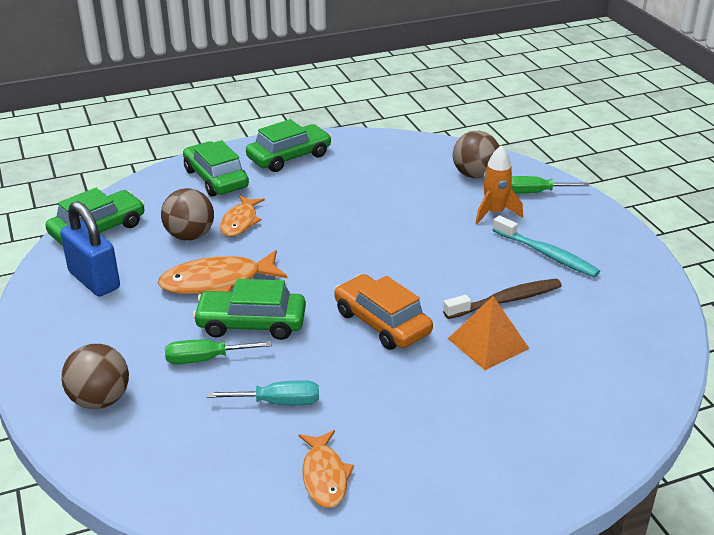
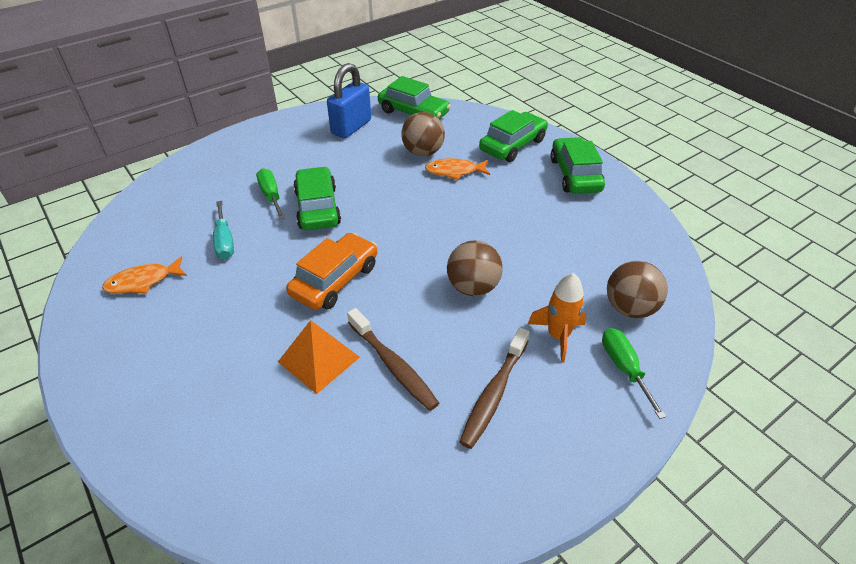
camera: 75 degrees right, 10 degrees up
(100, 400) = (223, 163): brown ball -> brown ball (473, 287)
(217, 282) = (367, 179): orange fish -> none
(289, 157) = (575, 175): green car -> green car turned 135 degrees counterclockwise
(547, 254) = (494, 393): turquoise toothbrush -> brown toothbrush

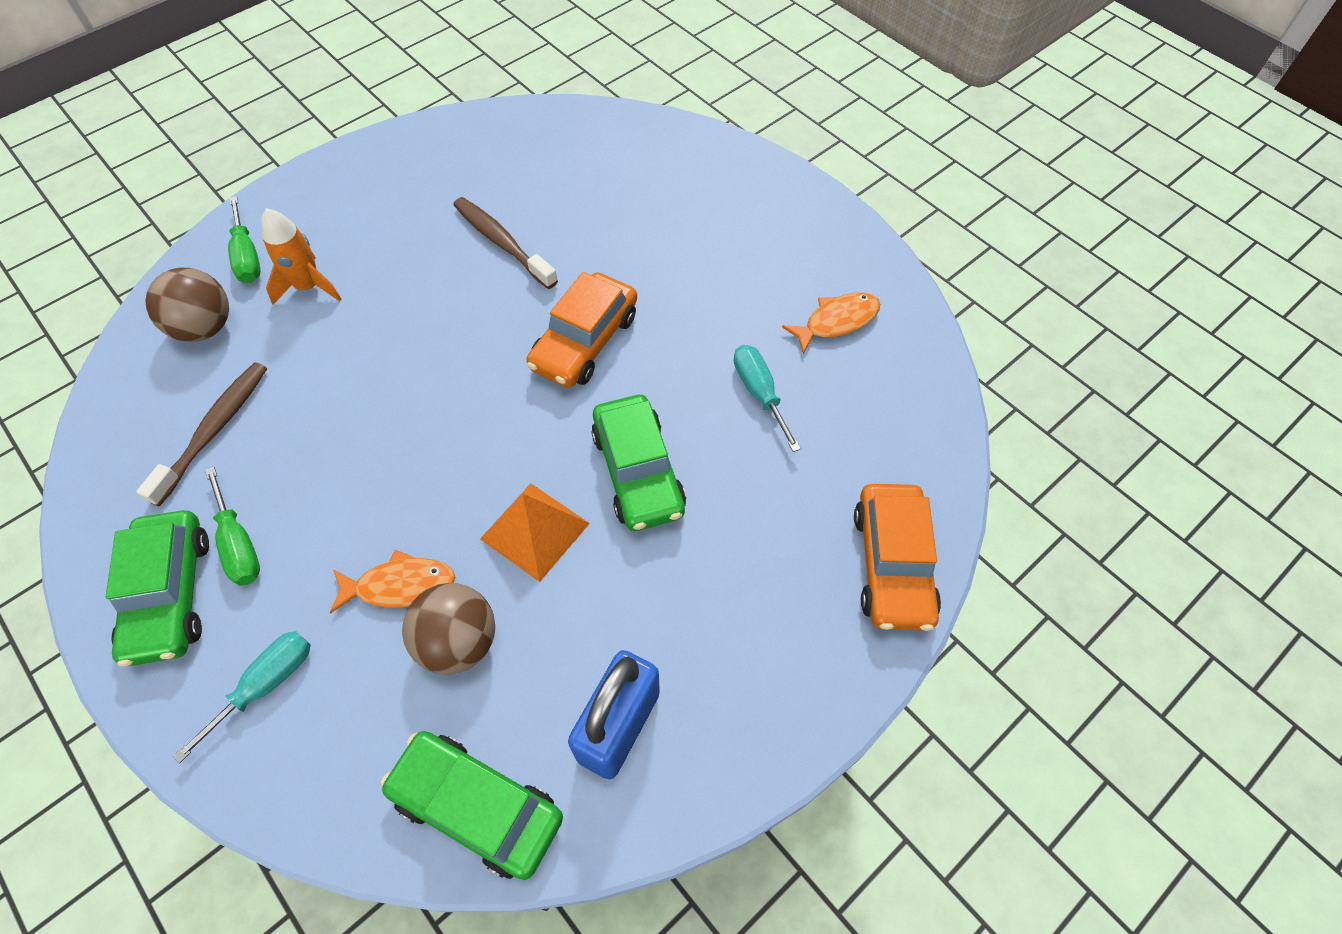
camera: 175 degrees right, 15 degrees up
(197, 165) = (892, 564): none -> orange car
(271, 196) = (724, 493): green screwdriver -> green screwdriver (239, 544)
(318, 359) = (585, 243): orange pyramid -> orange pyramid (535, 531)
(473, 287) = (400, 343): brown ball -> none
(494, 393) = (396, 223): brown toothbrush -> brown toothbrush (214, 430)
(513, 145) = (266, 685): green car -> turquoise screwdriver

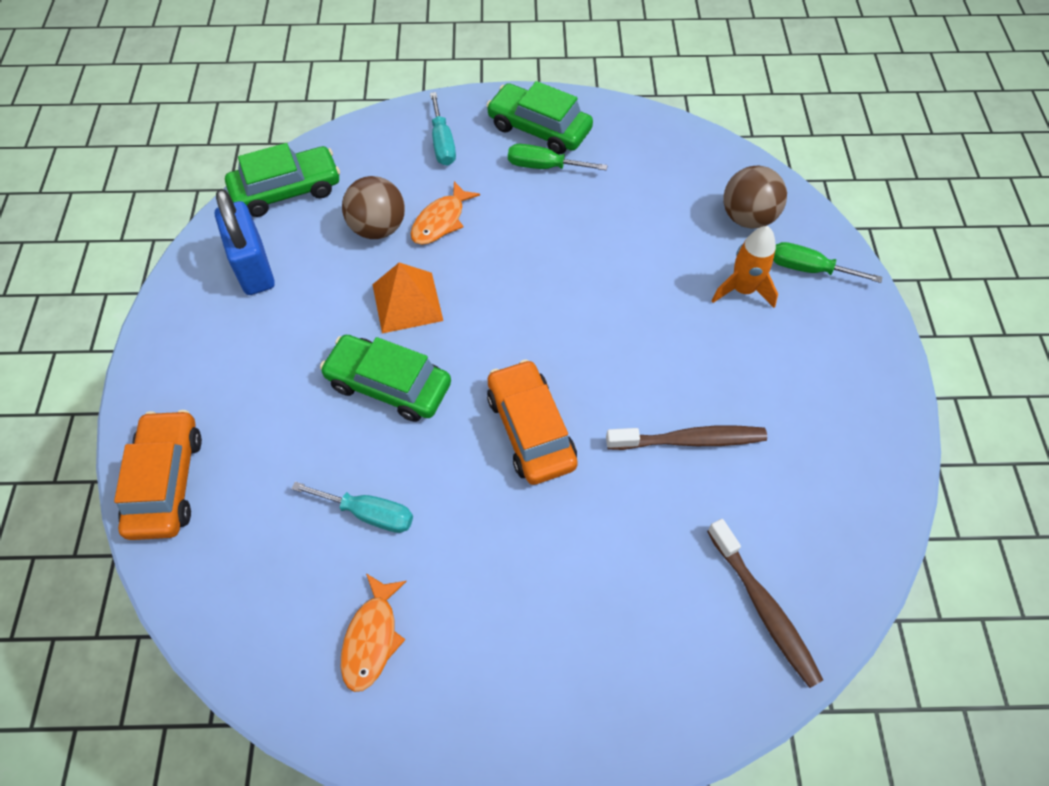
camera: 130 degrees right, 0 degrees up
(214, 430) = (645, 188): brown toothbrush -> brown toothbrush (764, 608)
(892, 564) = (166, 482): orange car -> orange car turned 45 degrees clockwise

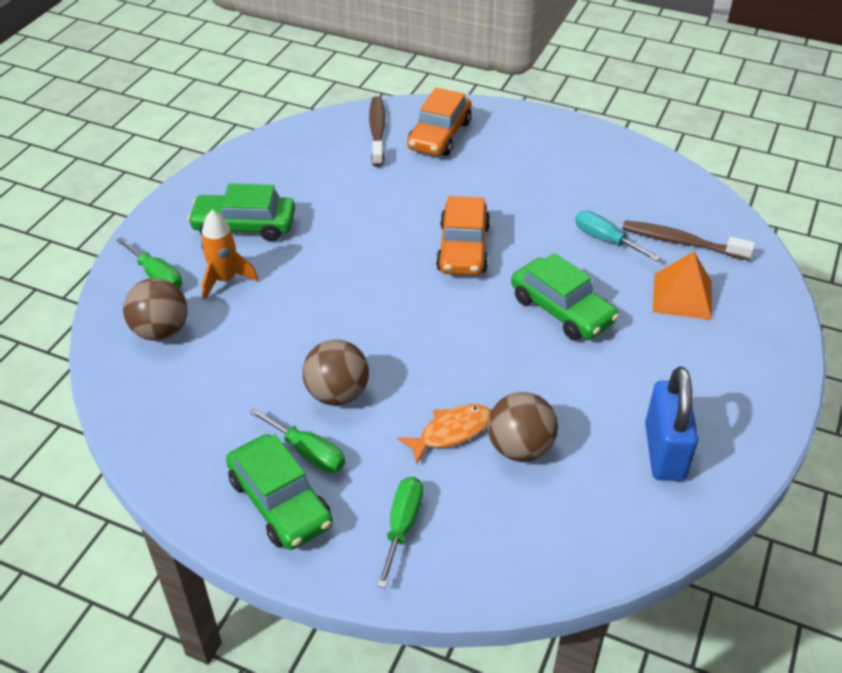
camera: 155 degrees left, 15 degrees down
(166, 482) = (761, 303): orange car -> orange car (439, 135)
(287, 190) = (610, 532): green car -> green car (244, 226)
(372, 638) = (623, 185): orange fish -> none
(407, 302) = (519, 367): orange pyramid -> orange pyramid (682, 296)
(442, 143) = (402, 526): turquoise screwdriver -> green screwdriver
(553, 218) = (337, 394): none -> brown ball
(690, 440) = (353, 208): brown toothbrush -> brown toothbrush (681, 242)

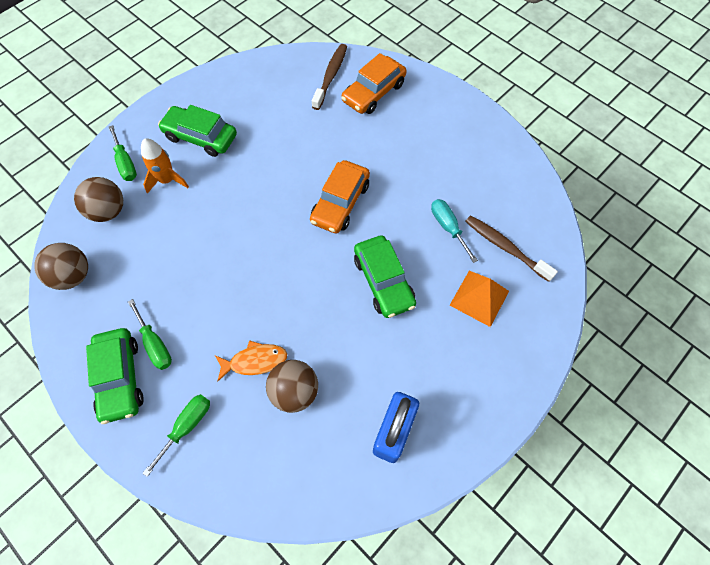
camera: 20 degrees right, 20 degrees up
(337, 394) = (196, 302): brown ball -> brown ball (73, 276)

